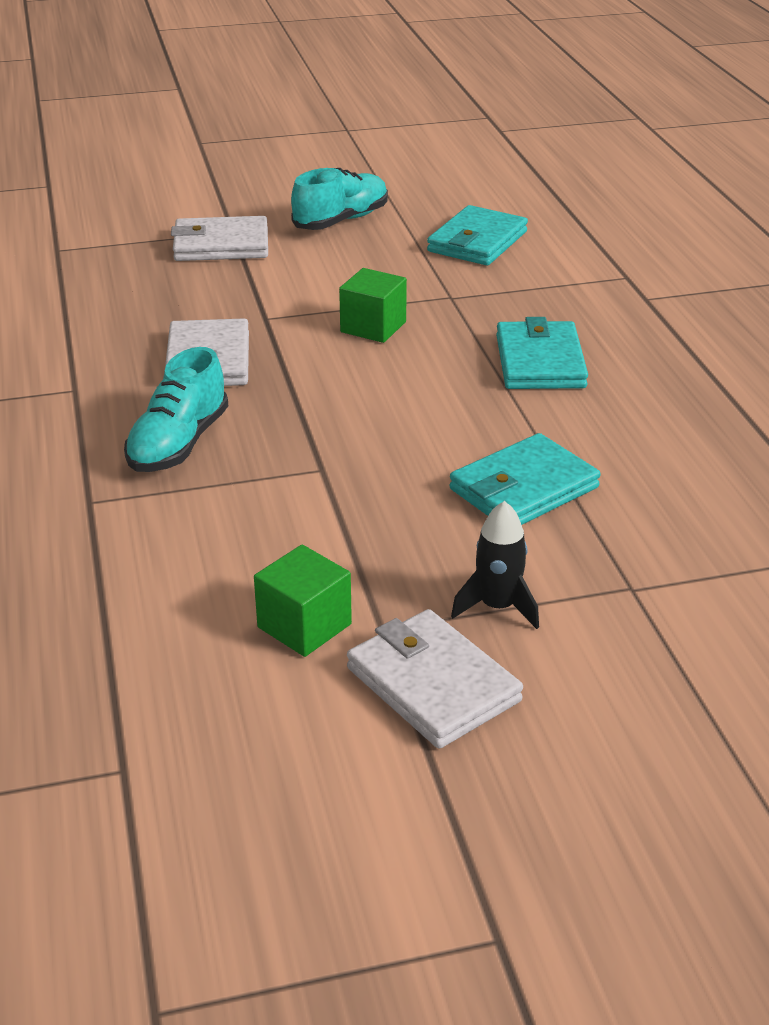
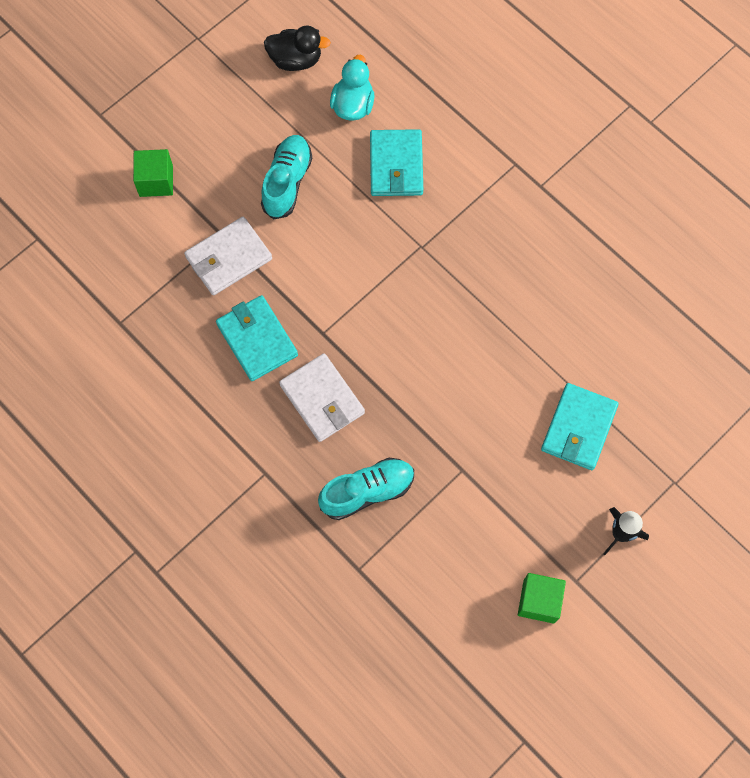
camera: 30 degrees left, 35 degrees up
(178, 444) = (367, 491): turquoise shoe -> turquoise shoe turned 105 degrees counterclockwise
(373, 327) = (396, 308): green cube -> green cube (156, 181)
(433, 684) = (623, 607): white wallet -> none
(434, 161) = (296, 60): none -> black duck
(467, 198) = (353, 105): none -> turquoise duck
(540, 362) = (518, 295): turquoise wallet -> turquoise wallet (257, 340)

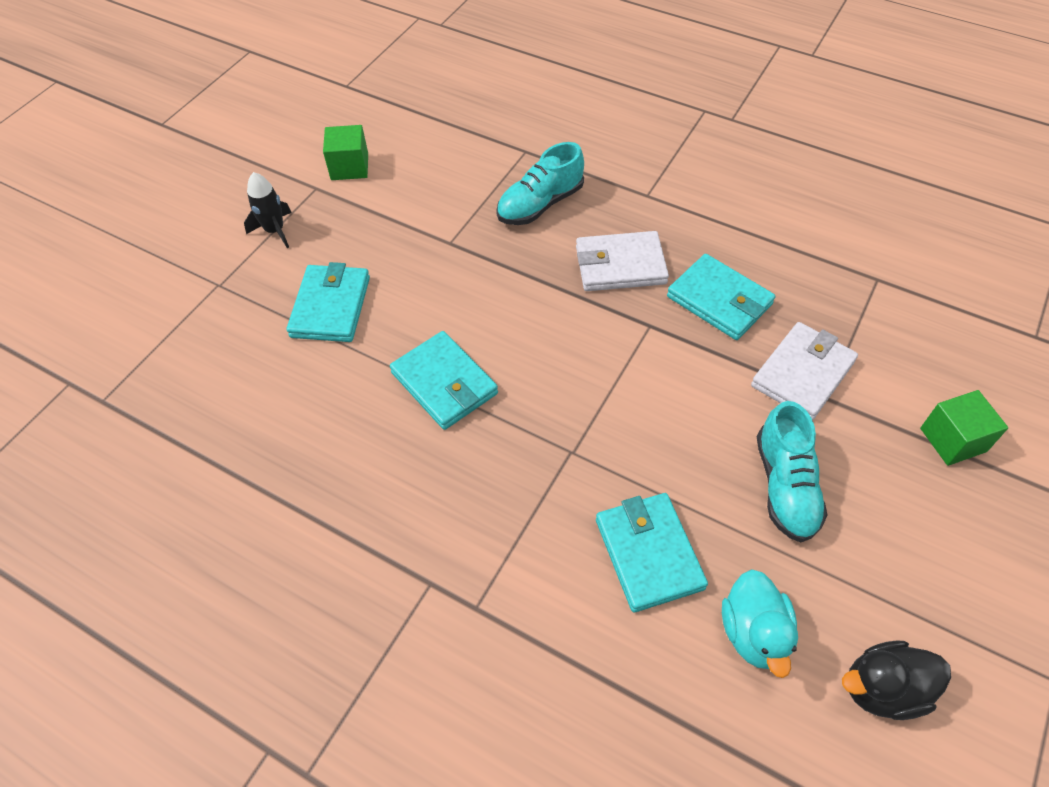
camera: 165 degrees right, 15 degrees down
(322, 399) = (620, 265): white wallet -> white wallet turned 45 degrees counterclockwise
(499, 327) = (444, 383): none -> turquoise wallet

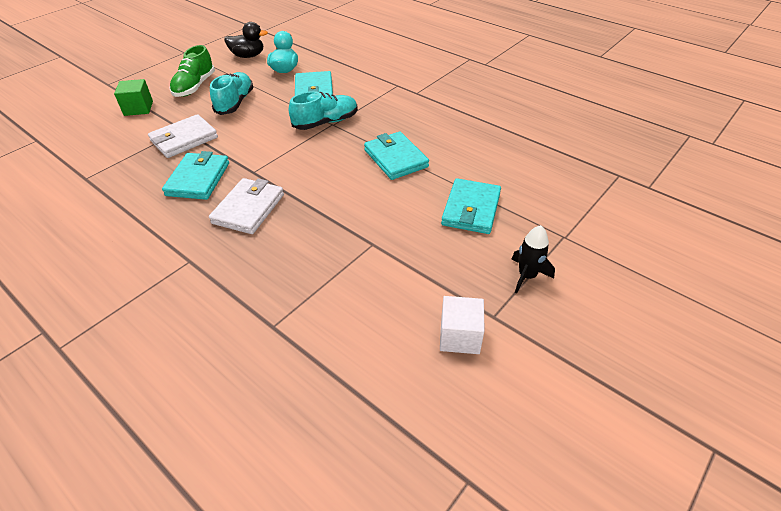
camera: 170 degrees left, 10 degrees down
(349, 167) = (460, 336): green cube -> white cube
(540, 204) = (285, 266): turquoise shoe -> turquoise shoe (326, 122)
(620, 265) = (248, 209): white wallet -> white wallet turned 75 degrees counterclockwise
(719, 300) = (198, 179): turquoise wallet -> turquoise wallet turned 45 degrees clockwise
(906, 528) = (194, 87): none -> green shoe

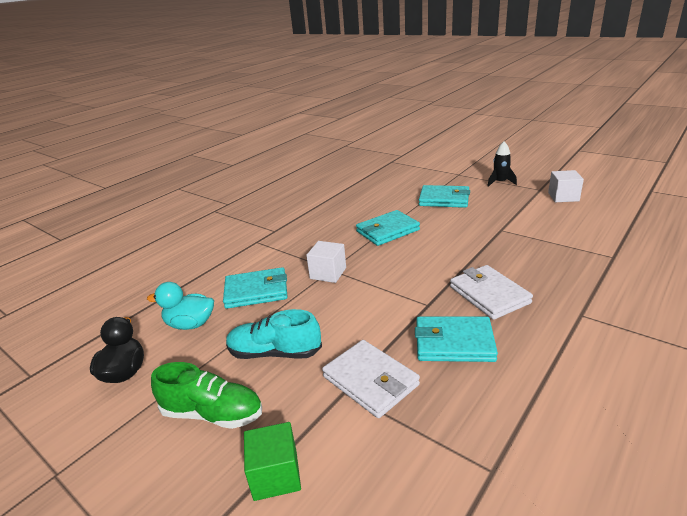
camera: 90 degrees left, 15 degrees down
(248, 209) = (489, 295): white wallet -> white wallet turned 45 degrees clockwise
(326, 122) = (328, 273): turquoise shoe -> white cube

